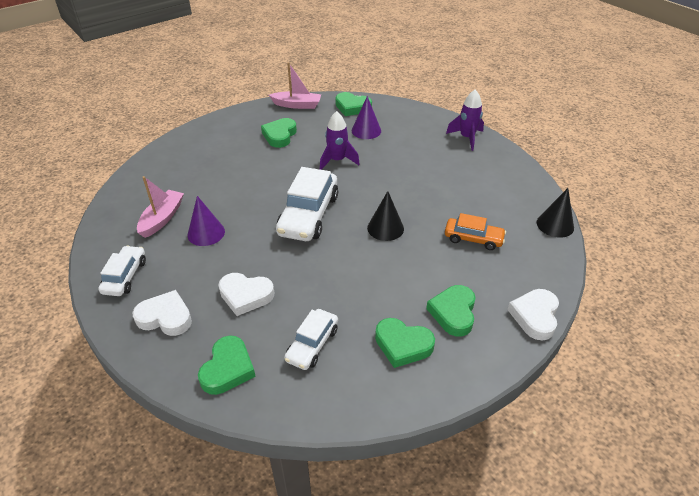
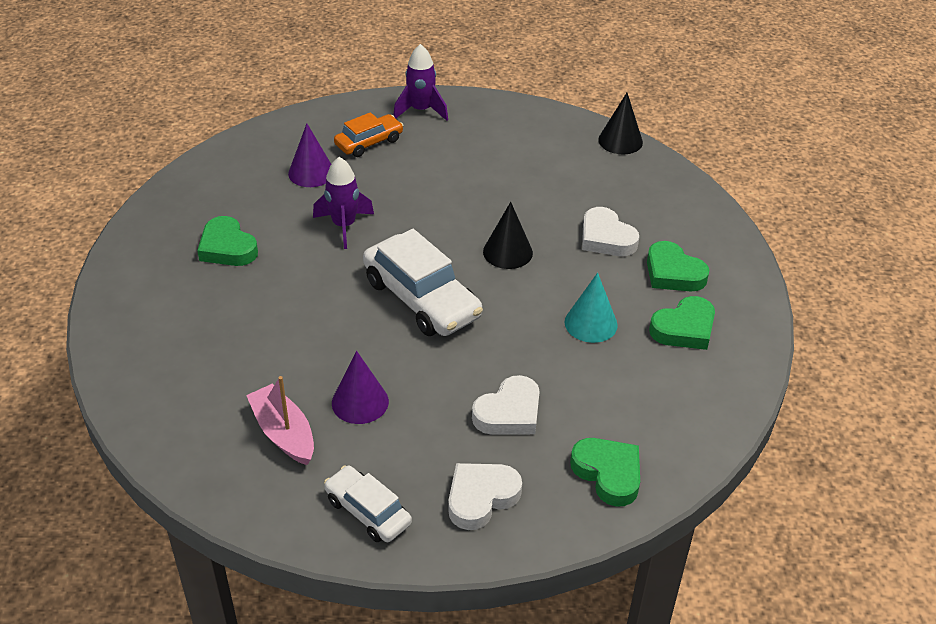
camera: 55 degrees left, 0 degrees up
(297, 105) = (174, 199): pink boat -> none
(312, 344) = (629, 392): white car -> none
(352, 107) = (245, 157): green heart -> none
(359, 295) = (591, 323): none -> turquoise cone
(473, 239) = (587, 202): orange car -> orange car (369, 142)
(535, 316) = (721, 226): white heart -> white heart (606, 238)

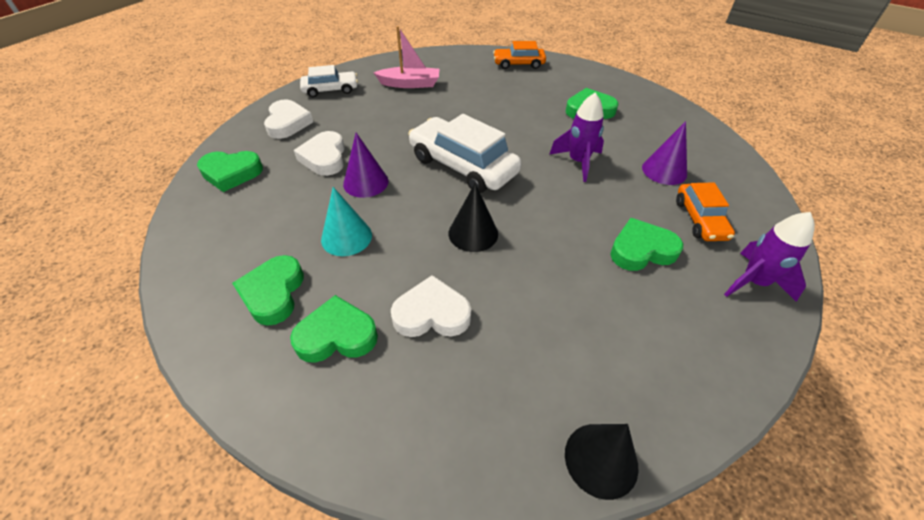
camera: 125 degrees right, 5 degrees up
(140, 349) = (518, 64): none -> orange car
(360, 402) = (402, 111): purple cone -> purple cone (366, 182)
(421, 299) = (463, 166): white car -> white car turned 45 degrees clockwise
(436, 162) = (641, 250): none -> green heart

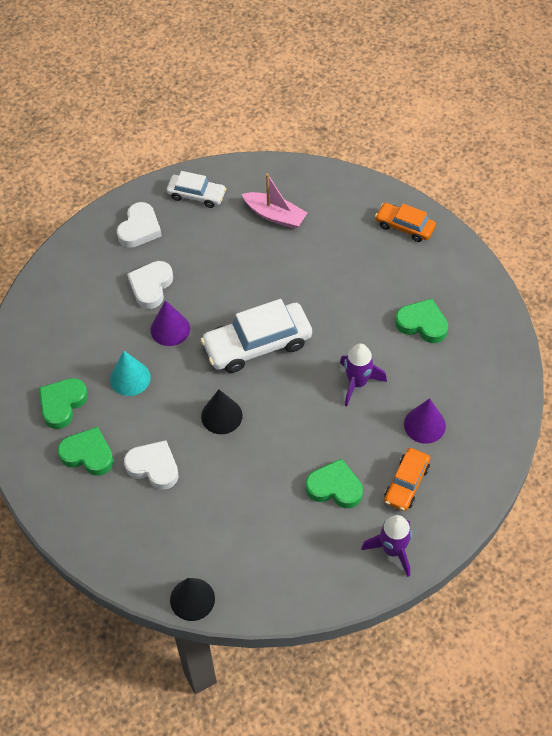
camera: 30 degrees right, 10 degrees up
(231, 173) = (73, 274): green heart -> none
(463, 166) = (257, 344): white car -> white car turned 90 degrees counterclockwise

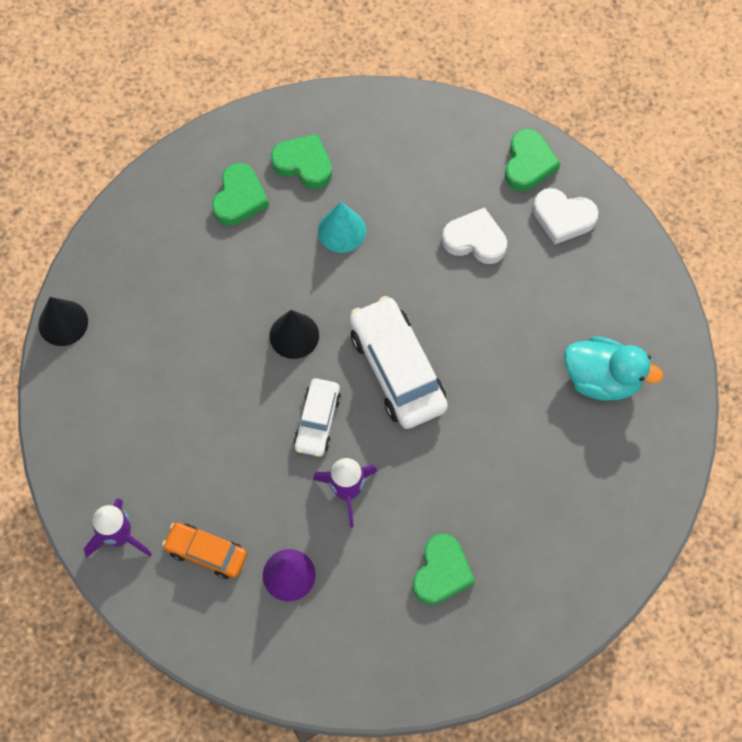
camera: 85 degrees right, 10 degrees up
(154, 467) = (224, 268): white heart -> none
(170, 329) = (414, 267): purple cone -> none
(196, 195) = (625, 280): white car -> white car (317, 421)
(275, 215) = (602, 379): pink boat -> turquoise duck
(335, 487) = (200, 468): green heart -> green heart (528, 164)
(404, 226) = (601, 548): orange car -> none

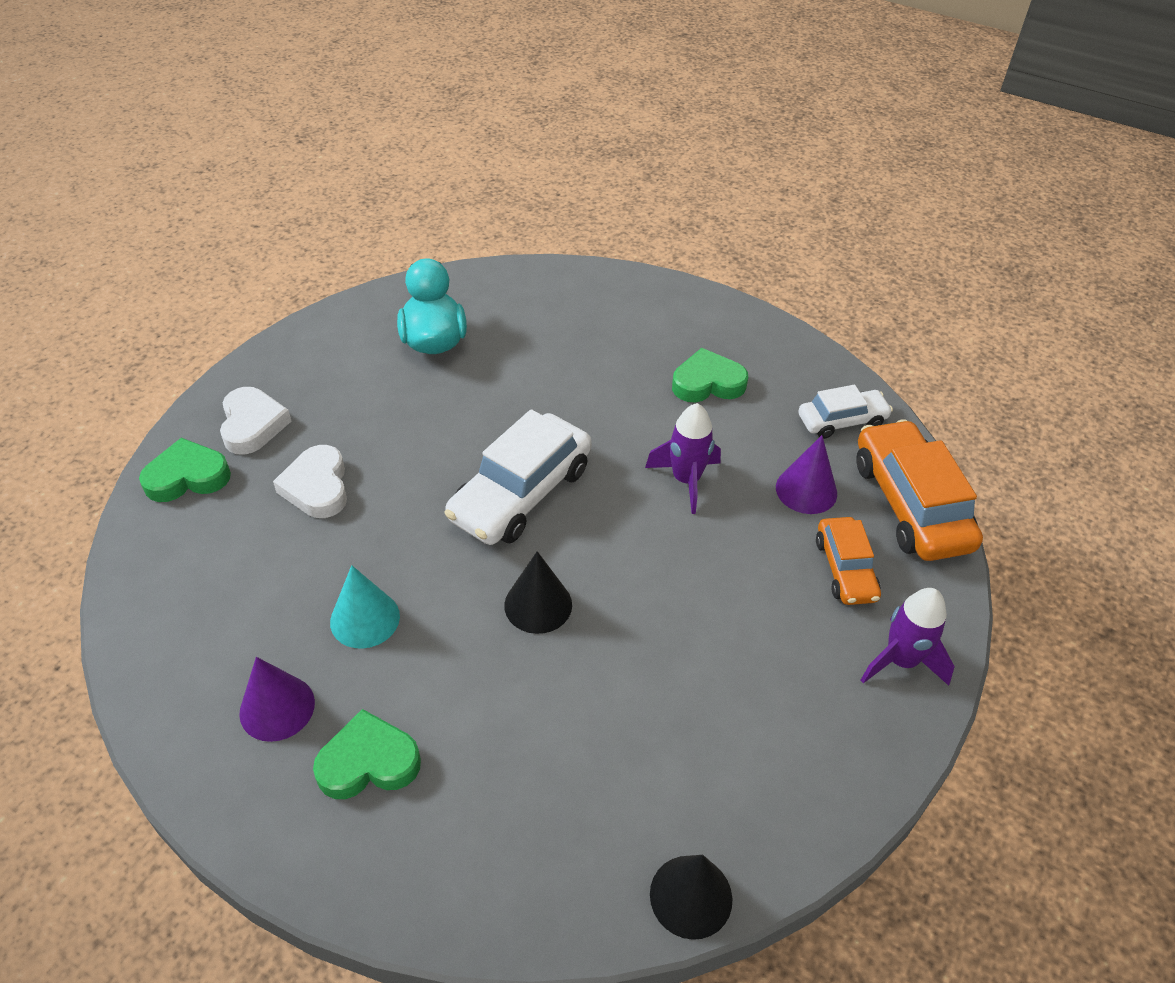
camera: 120 degrees left, 20 degrees down
(232, 645) = (910, 504): none -> orange car
(304, 164) = (277, 707): green heart -> purple cone
(317, 421) = (628, 537): white car -> white car (842, 421)

